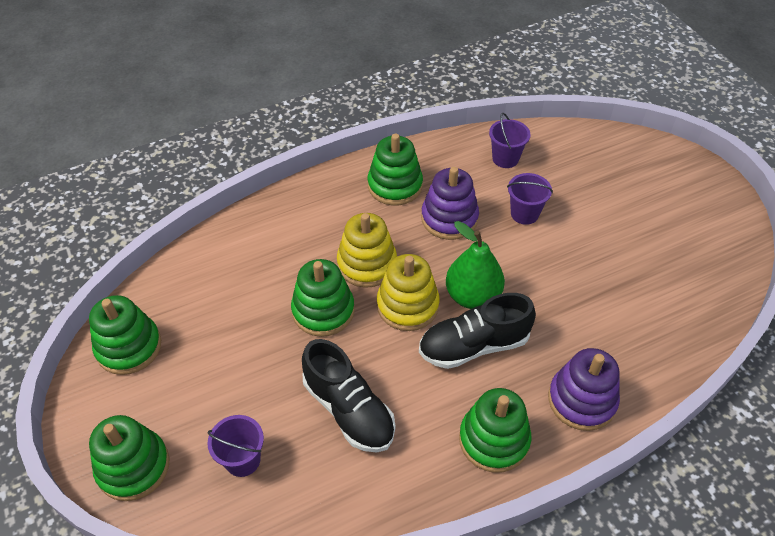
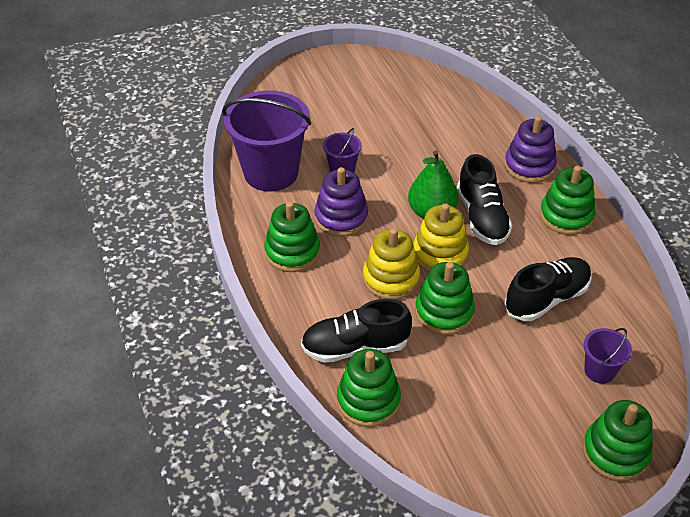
camera: 85 degrees left, 5 degrees down
(129, 347) = (486, 469): green stacking toy -> green stacking toy (368, 400)
(276, 241) = (355, 347): none -> black shoe
(505, 158) = (271, 173): purple bucket -> purple bucket, size x2.15

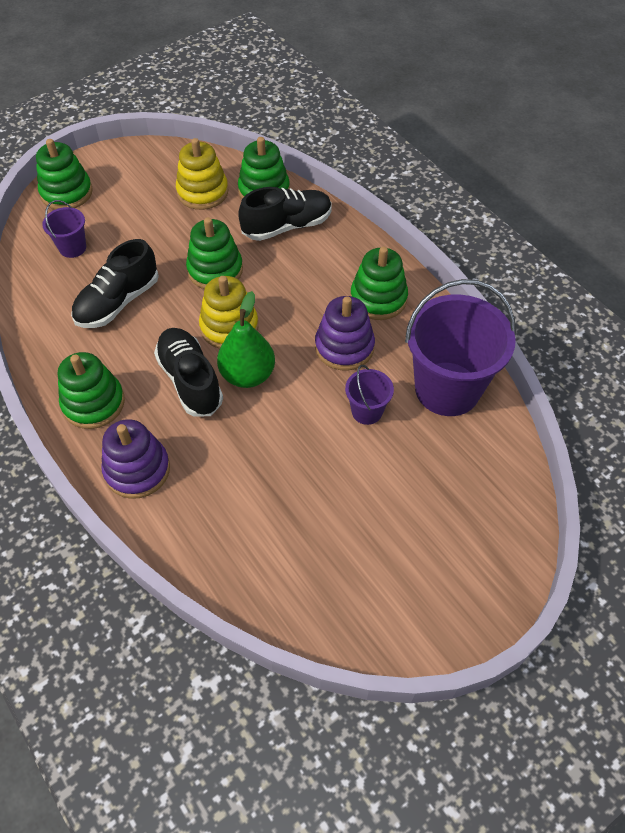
camera: 165 degrees right, 10 degrees up
(391, 279) = (272, 291): yellow stacking toy -> yellow stacking toy (202, 192)

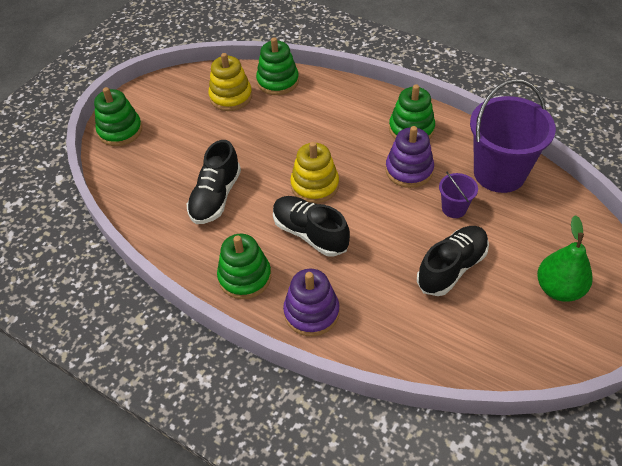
camera: 20 degrees left, 5 degrees down
(72, 248) = (152, 169): purple bucket -> none
(215, 270) = (277, 149): green stacking toy -> none
(247, 375) = (351, 214): green pear -> green pear (559, 289)
(287, 226) = (311, 101): black shoe -> black shoe (451, 268)

